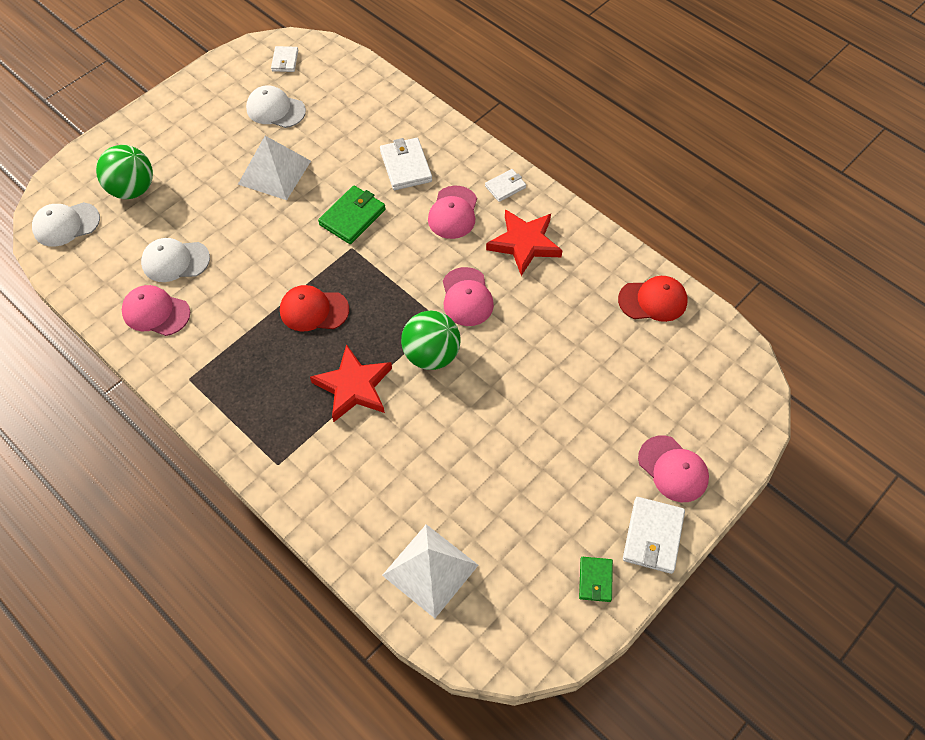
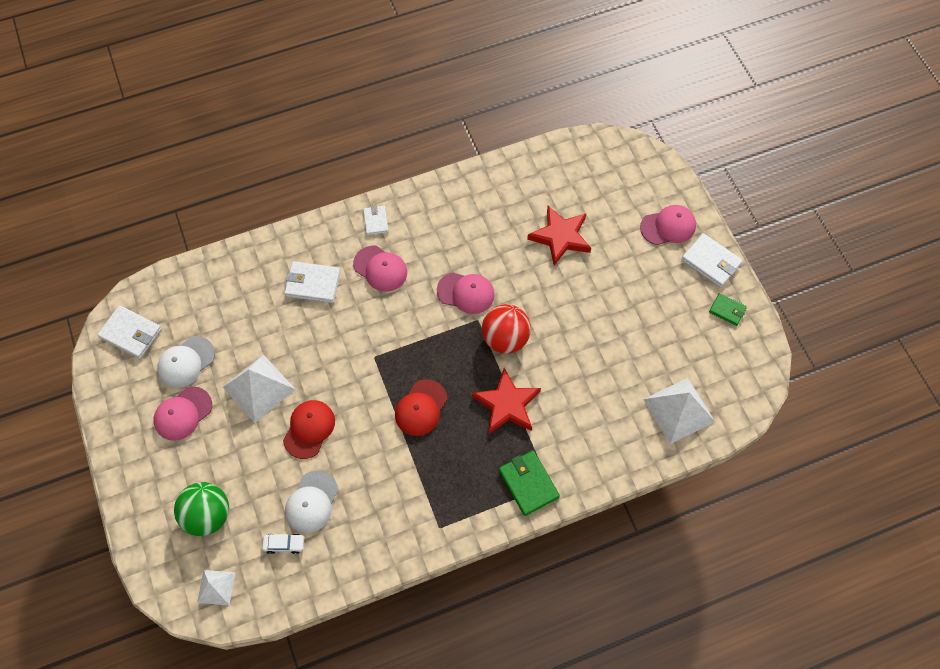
camera: 65 degrees left, 5 degrees up
(66, 224) = (216, 587): white cap -> white pyramid
(125, 258) = (284, 544): none -> white car
(156, 312) = (358, 534): pink cap -> pink cap (183, 413)
(285, 61) = (131, 333): white wallet -> white wallet, size x1.63
(352, 217) = (343, 344): green wallet -> green wallet (528, 483)
(431, 355) = (505, 338): green ball -> red ball
(524, 244) = (437, 232): red star -> red star (560, 237)
(653, 300) = (531, 173): red cap -> red cap (309, 429)

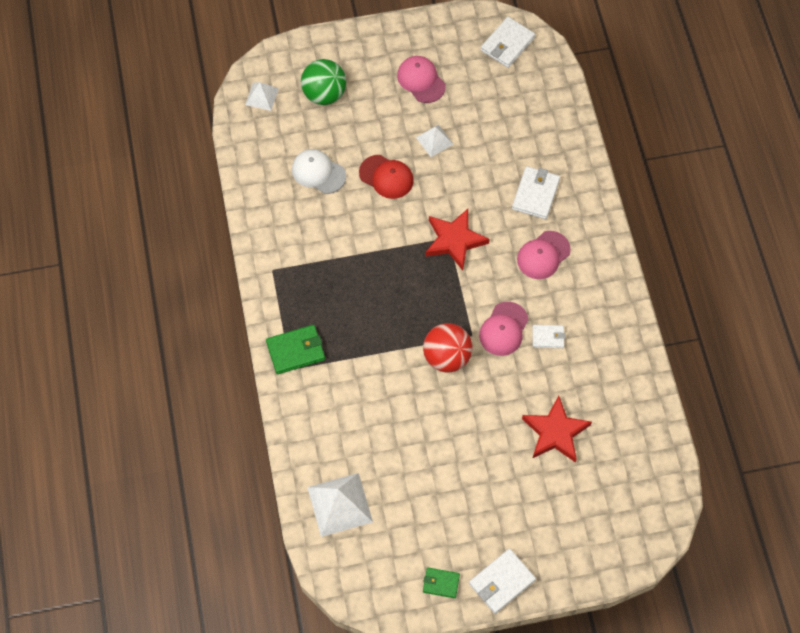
camera: 100 degrees right, 0 degrees up
(186, 362) = (471, 85): white cap -> none
(259, 388) = (434, 140): white pyramid -> white pyramid, size x0.57
(284, 544) = (286, 148): white car -> none
(376, 221) = (599, 258): white wallet -> white wallet (548, 337)
(421, 408) = (388, 271): red cap -> none
(507, 404) = (377, 346): red star -> red star (454, 240)
(668, 226) = (553, 547): pink cap -> none
(727, 310) = (441, 583): green wallet -> green wallet turned 60 degrees clockwise

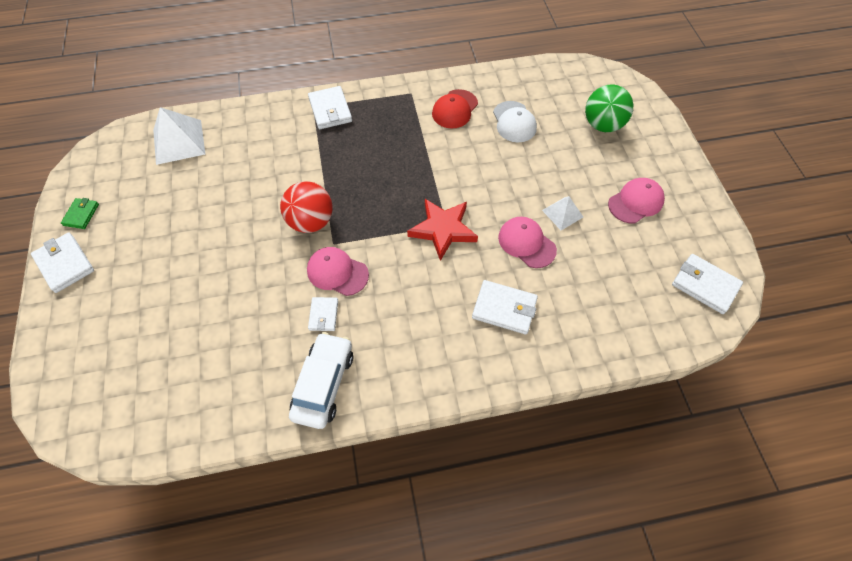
camera: 90 degrees right, 5 degrees down
(262, 96) = (591, 81): white pyramid -> none
(296, 351) = (330, 110): green wallet -> white wallet
(318, 172) = (514, 122): white cap -> white cap turned 135 degrees clockwise
(386, 177) = (514, 173): red cap -> red cap (454, 109)
(543, 255) = (425, 314): pink cap -> pink cap (526, 243)
(555, 432) = (210, 318): red star -> none
(611, 332) = (323, 384): none -> white car

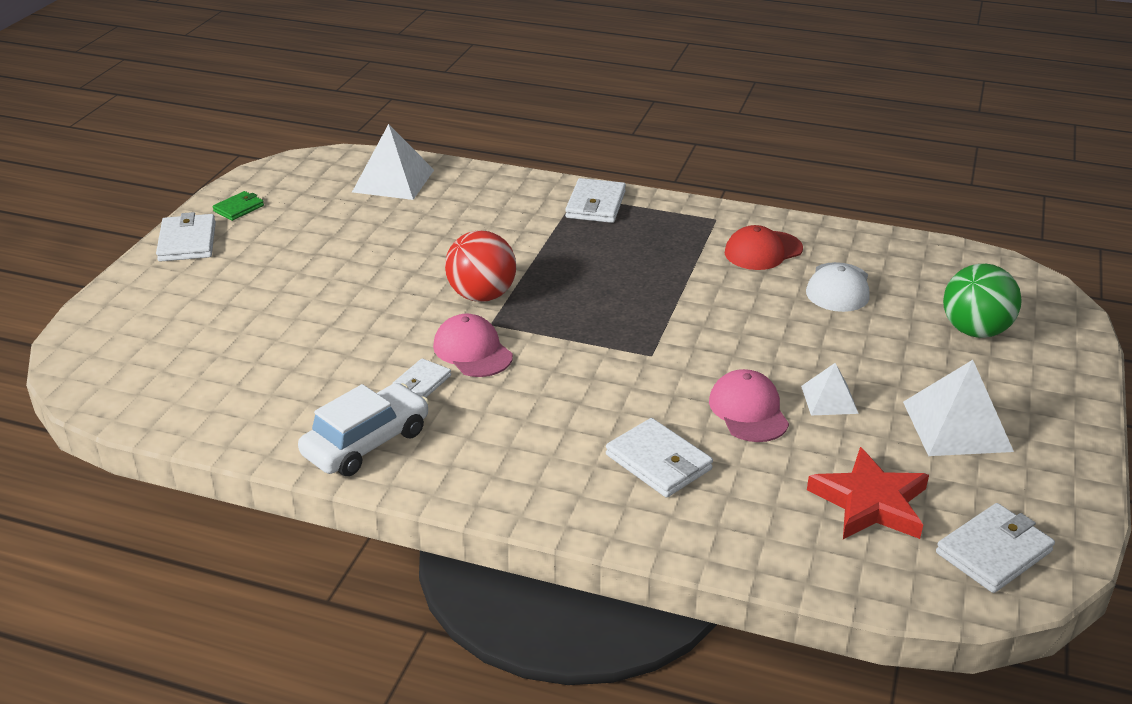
camera: 30 degrees right, 25 degrees down
(443, 230) = (642, 358): red star -> red star (870, 502)
(636, 202) = (956, 426): pink cap -> white pyramid
(705, 285) = (993, 552): white wallet -> white wallet turned 75 degrees clockwise

